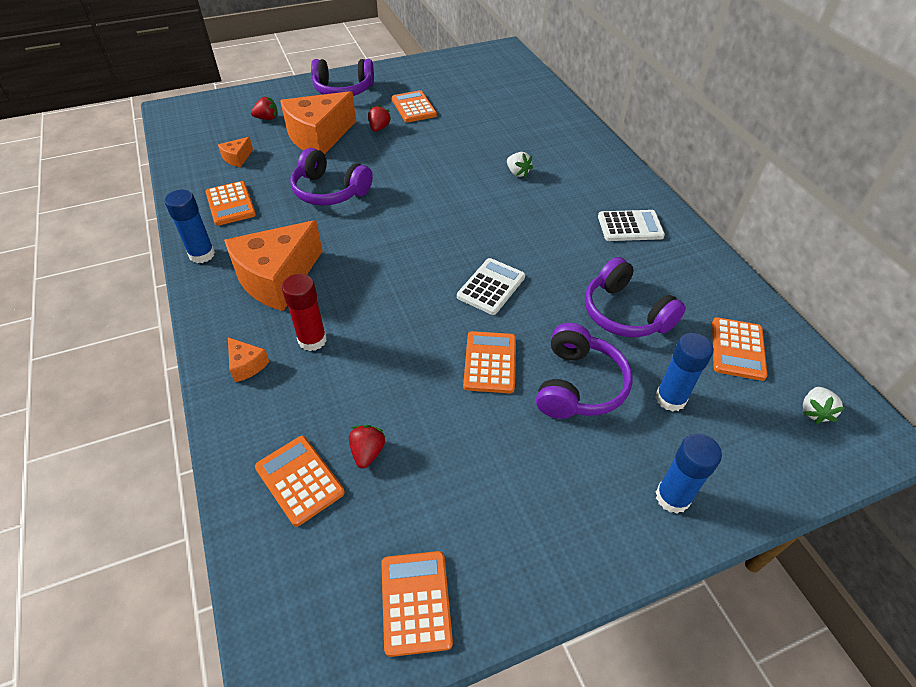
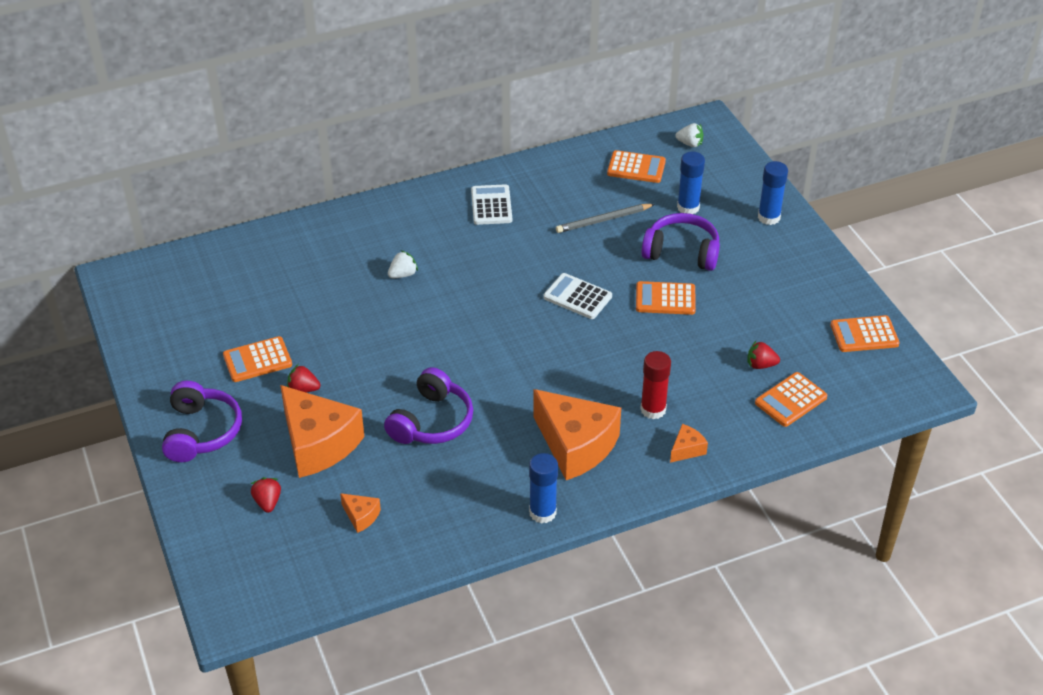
camera: 90 degrees left, 5 degrees down
(230, 204) = (455, 505): orange calculator -> none
(625, 313) = (603, 220): purple headphones -> grey pencil

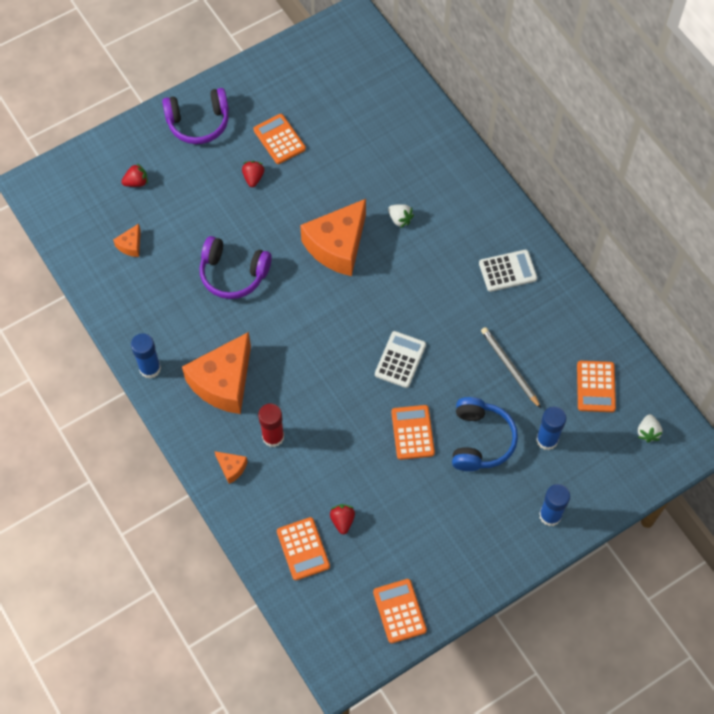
camera: 80 degrees right, 20 degrees up
(318, 444) = (198, 201): orange cheese -> orange cheese (337, 246)
(682, 252) = (480, 440): purple headphones -> blue headphones
(790, 400) = (303, 549): orange calculator -> orange calculator turned 150 degrees counterclockwise

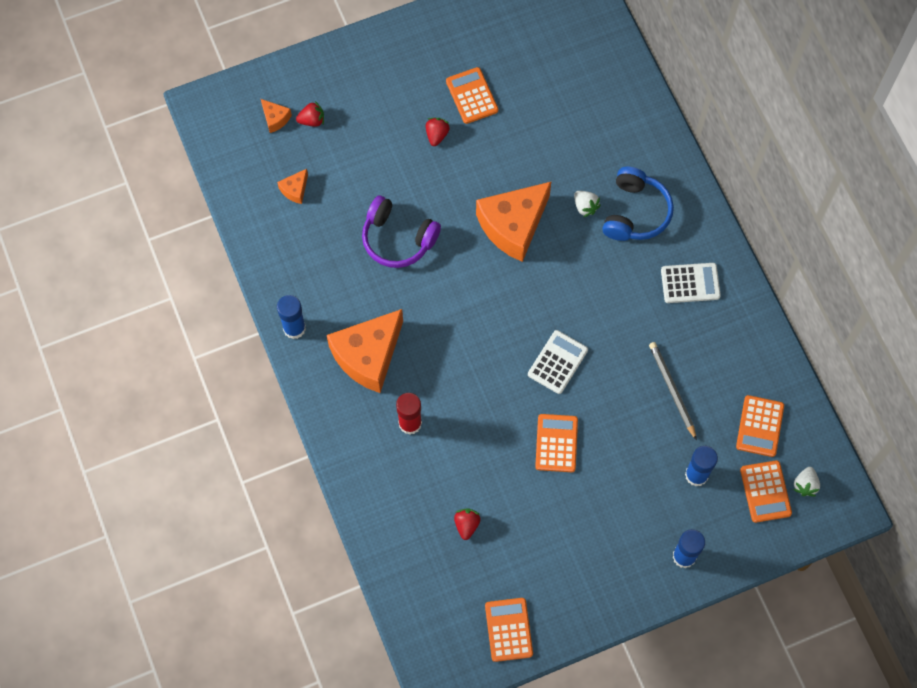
camera: 10 degrees right, 5 degrees up
(198, 123) = (388, 63): purple headphones -> none
(231, 468) = (361, 449): orange cheese -> orange cheese (275, 118)
(303, 549) = (421, 547): orange calculator -> orange calculator (765, 491)
(480, 440) = (626, 464): blue headphones -> blue headphones (635, 212)

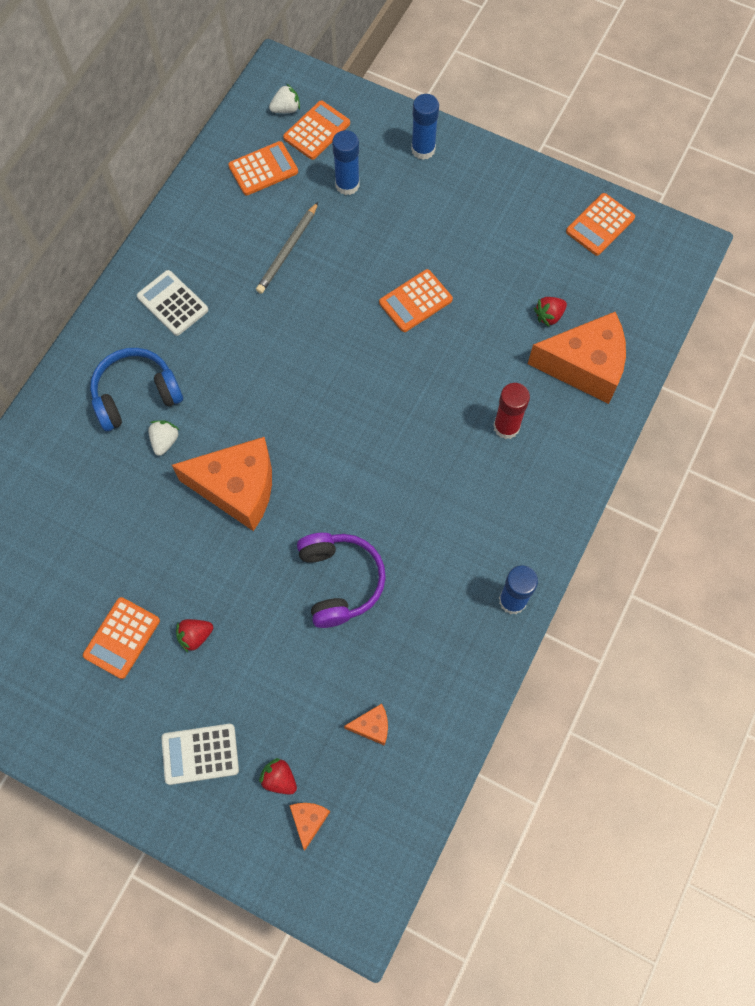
camera: 130 degrees left, 0 degrees up
(368, 356) = (478, 512): orange cheese -> orange cheese (584, 366)
(557, 362) = (341, 353): white calculator -> white calculator (200, 754)

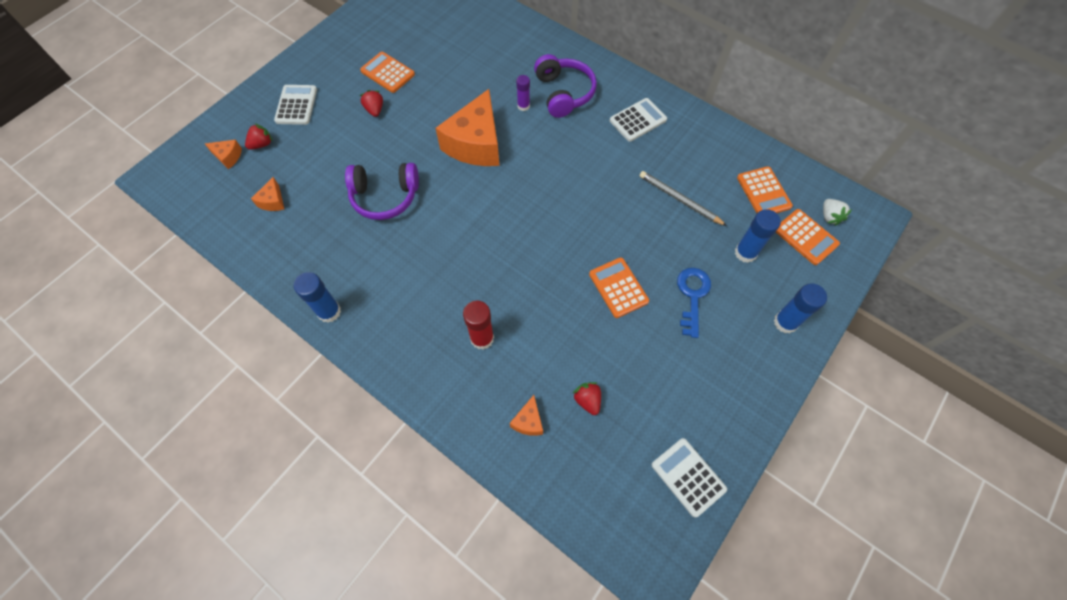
camera: 100 degrees right, 5 degrees down
(136, 395) = (564, 93): blue headphones -> purple headphones
(165, 441) = (523, 106): white strawberry -> purple glue stick
(410, 231) = (692, 296): none -> blue key
(584, 366) = (528, 421): orange cheese -> orange cheese, size x0.43
(600, 225) = (688, 477): orange calculator -> white calculator

